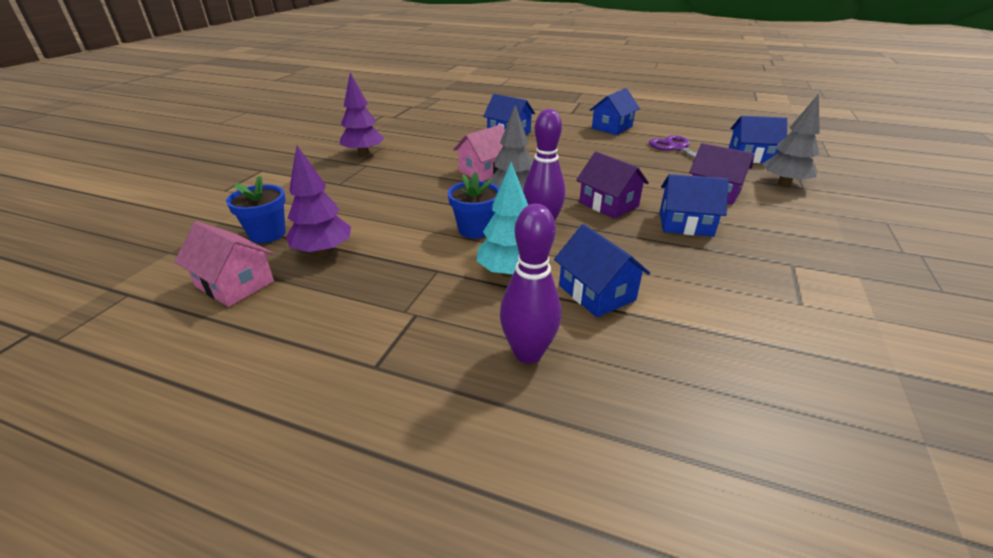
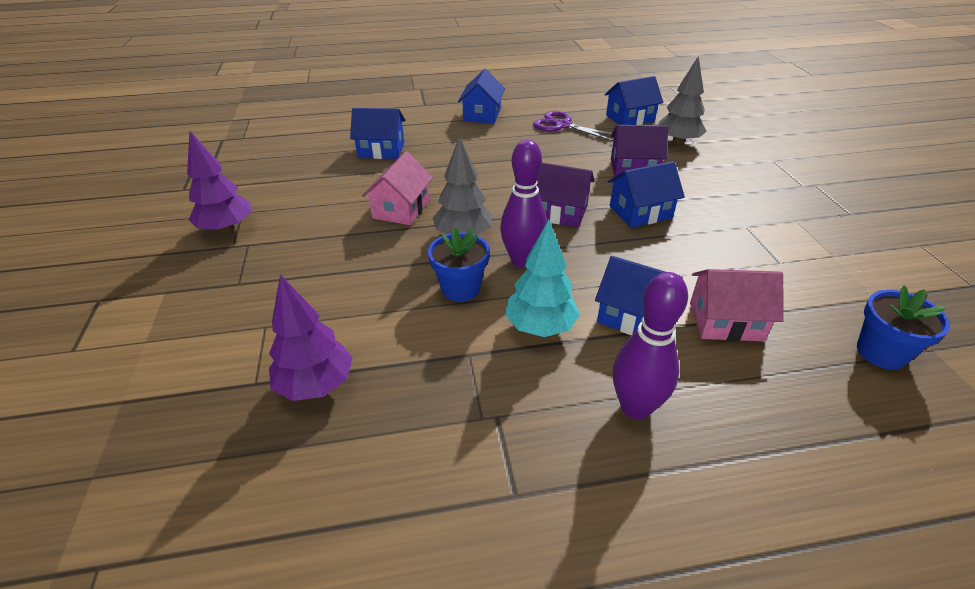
camera: 30 degrees left, 5 degrees up
(235, 284) = (245, 478): pink house -> pink house (725, 321)
(267, 234) = (214, 391): blue flower pot -> blue flower pot (881, 352)

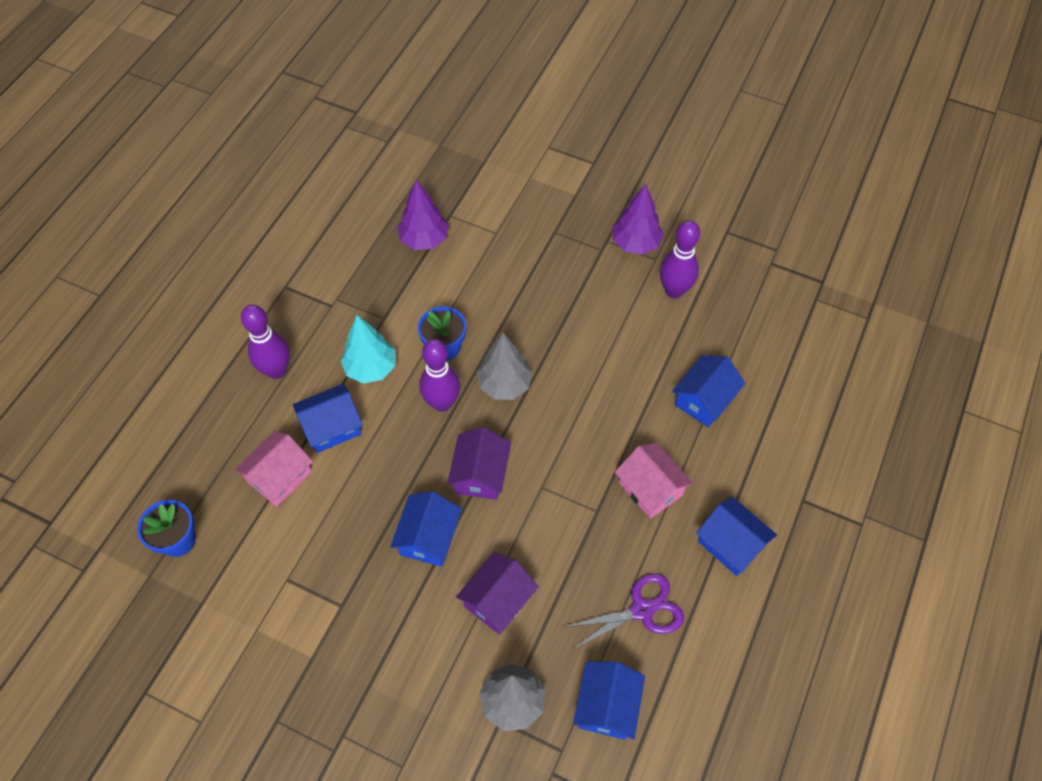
camera: 125 degrees right, 20 degrees up
(277, 192) = (674, 291): none -> purple bowling pin
(401, 209) = (577, 363): pink house -> pink house (650, 488)
(559, 212) = (480, 474): purple house -> purple house turned 45 degrees counterclockwise

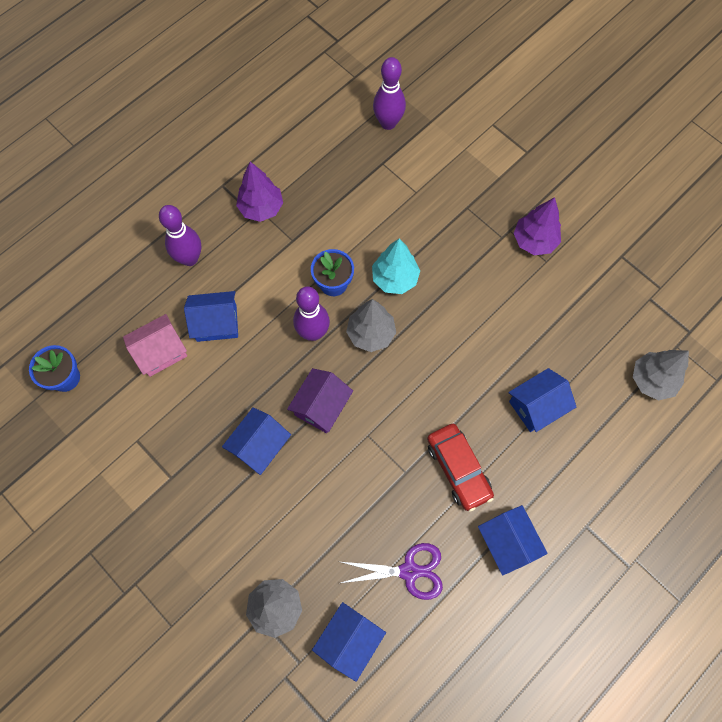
camera: 20 degrees right, 10 degrees up
(371, 368) = (266, 282): turquoise tree -> turquoise tree (395, 278)
(424, 240) = (352, 179): purple tree -> purple tree (261, 208)
(498, 600) = (295, 519): purple house -> none
(650, 488) = (458, 469): pink house -> red car
(674, 291) = (551, 296): purple bowling pin -> purple bowling pin (388, 123)
(806, 338) = (652, 380): none -> grey tree

